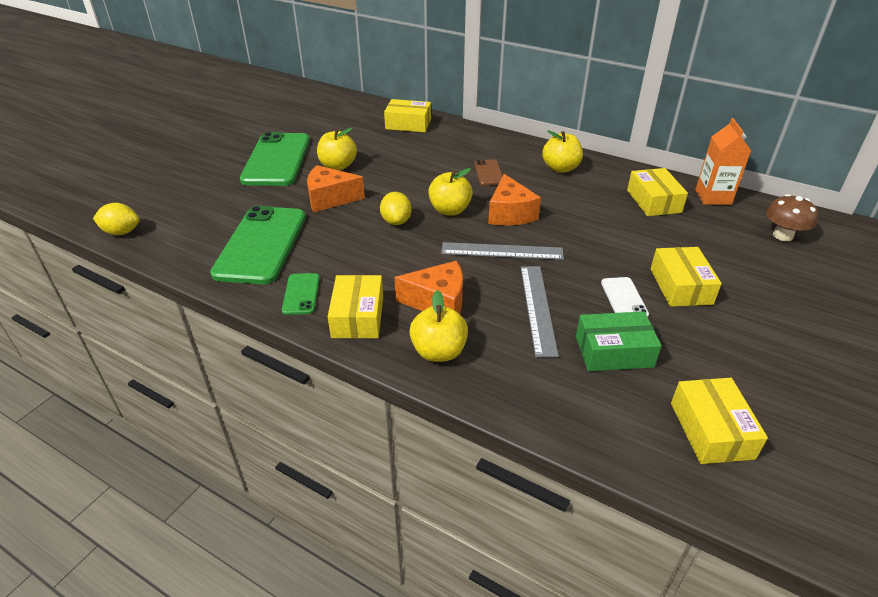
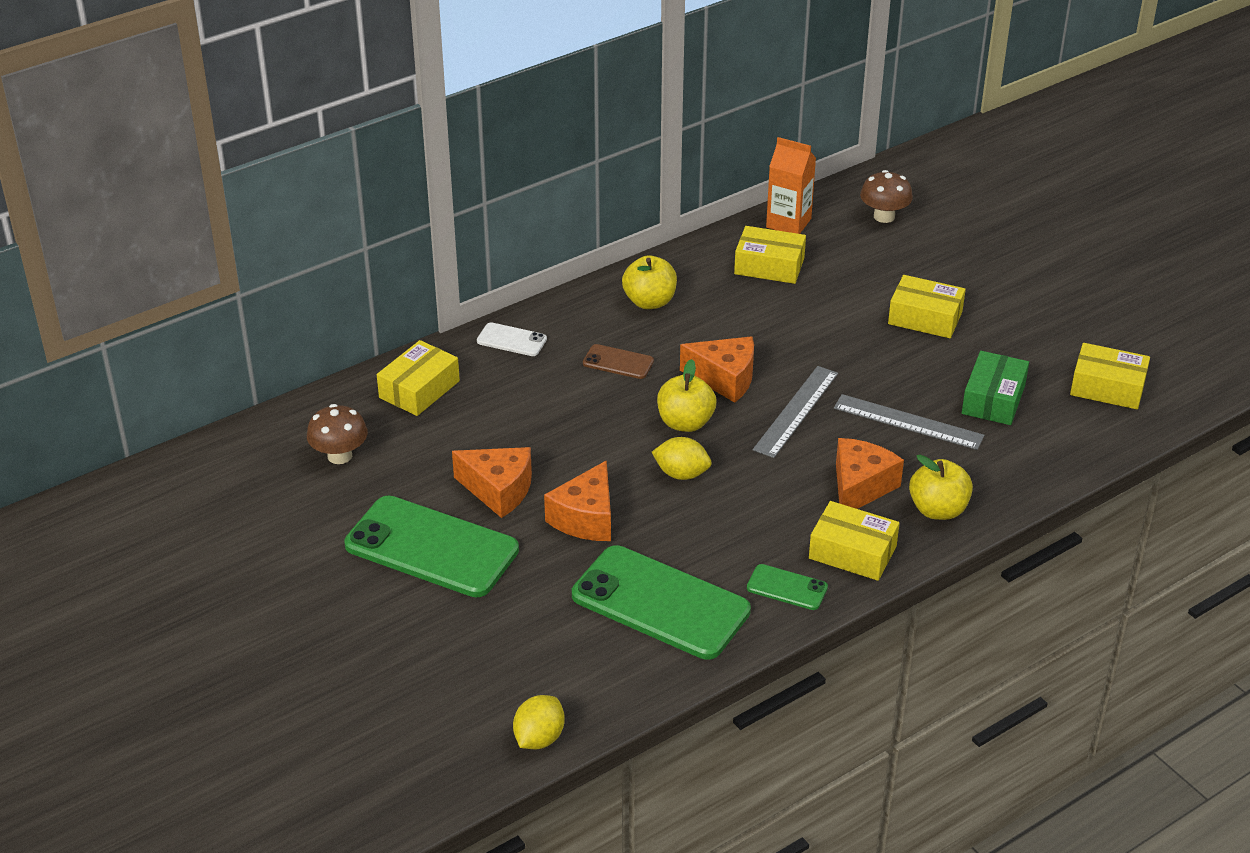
camera: 65 degrees left, 0 degrees up
(337, 119) = (339, 456): none -> brown mushroom
(338, 166) = (498, 490): yellow apple -> orange cheese
(624, 298) = (923, 361): white phone -> white phone (511, 340)

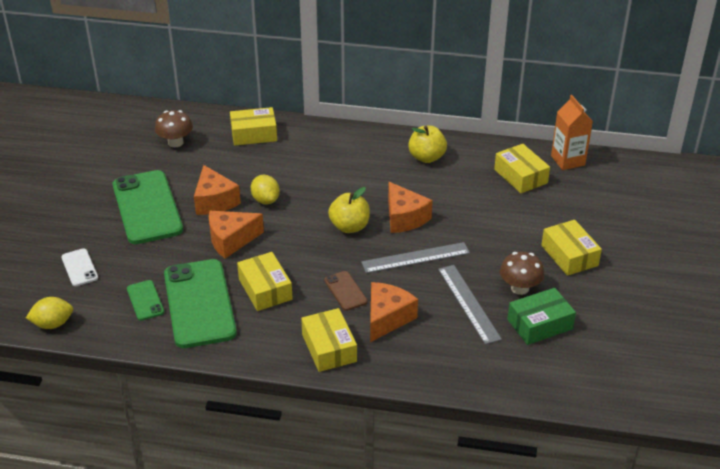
camera: 45 degrees right, 0 degrees up
(511, 340) = (330, 136): white phone -> white phone (79, 267)
(618, 362) = (363, 177): brown phone -> brown phone (345, 291)
(681, 474) = (308, 250): yellow lemon -> yellow lemon (265, 200)
(787, 587) = (268, 341): green phone -> green phone (145, 300)
(860, 487) = (387, 318): orange cheese -> orange cheese turned 45 degrees counterclockwise
(884, 216) = (632, 188): brown mushroom -> brown mushroom (520, 288)
(938, 510) = (410, 360): yellow apple -> none
(1107, 387) = (625, 365): yellow box -> yellow box (265, 289)

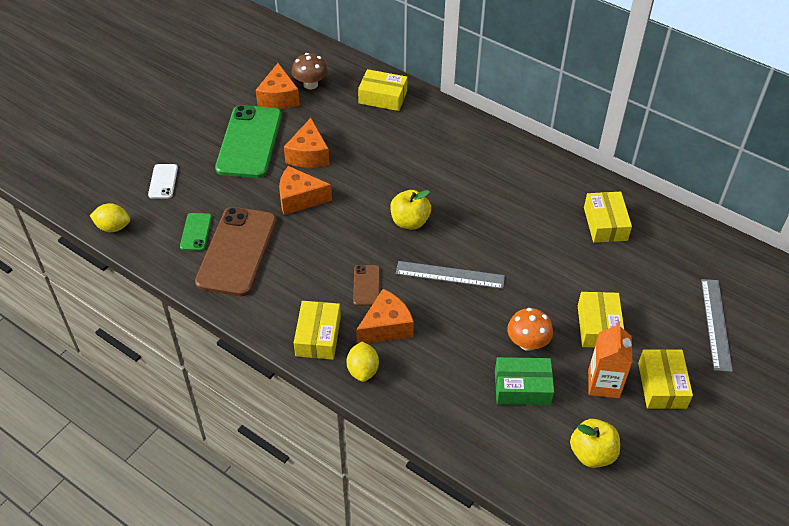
camera: 25 degrees right, 10 degrees up
(199, 303) = (237, 251): green phone -> brown phone
(265, 200) = (352, 168): yellow lemon -> yellow lemon (363, 370)
(265, 289) = (299, 258): yellow box -> yellow box (662, 385)
(404, 218) = (465, 230): orange cheese -> orange cheese (279, 98)
(426, 157) = (526, 173): yellow apple -> yellow apple (592, 453)
(468, 303) = (469, 340): grey ruler -> grey ruler (716, 324)
(520, 288) = (527, 343): brown mushroom -> orange mushroom
(568, 160) = (664, 222): orange carton -> orange carton (603, 383)

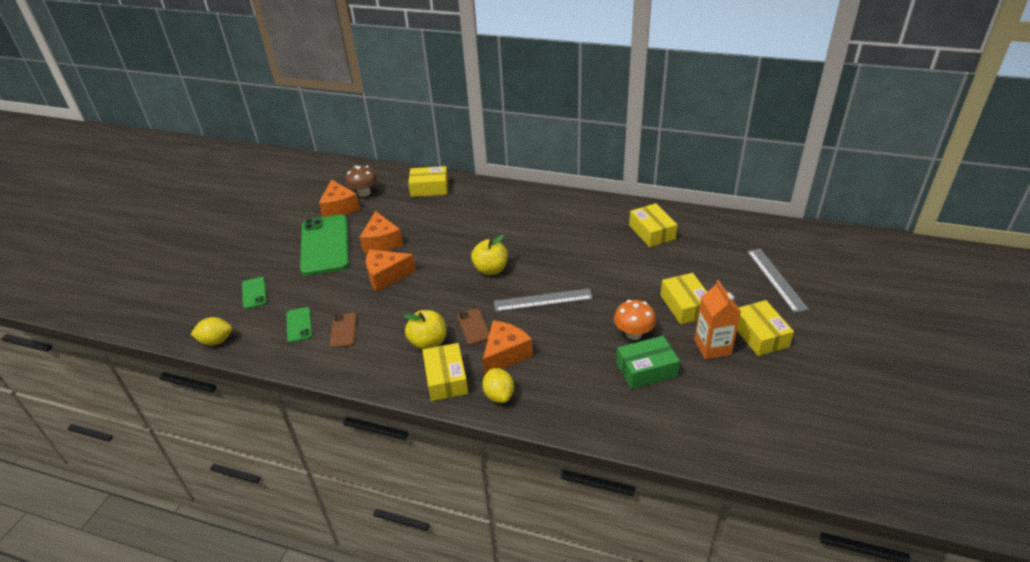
camera: 15 degrees left, 10 degrees down
(163, 181) = (254, 293): white phone -> green phone
(237, 251) = (343, 330): brown phone -> brown phone, size x0.45
(592, 453) = (732, 405): yellow apple -> yellow apple (428, 342)

